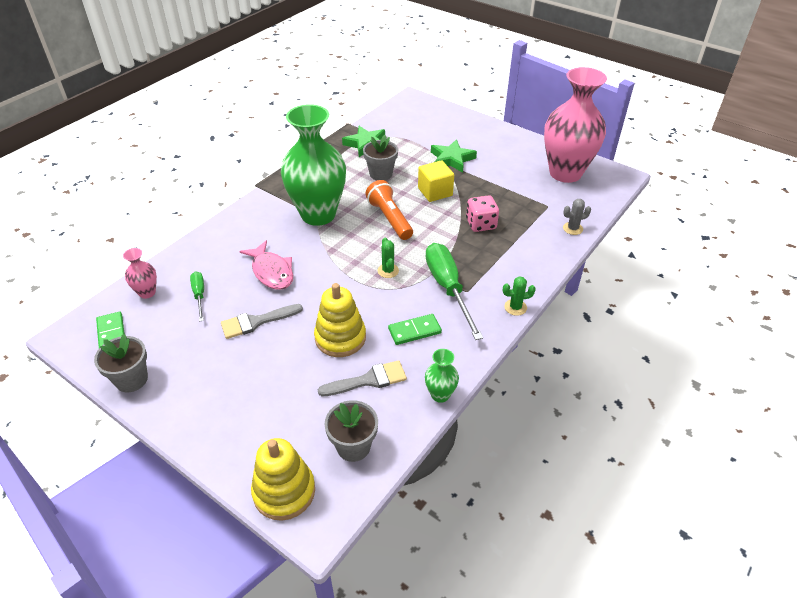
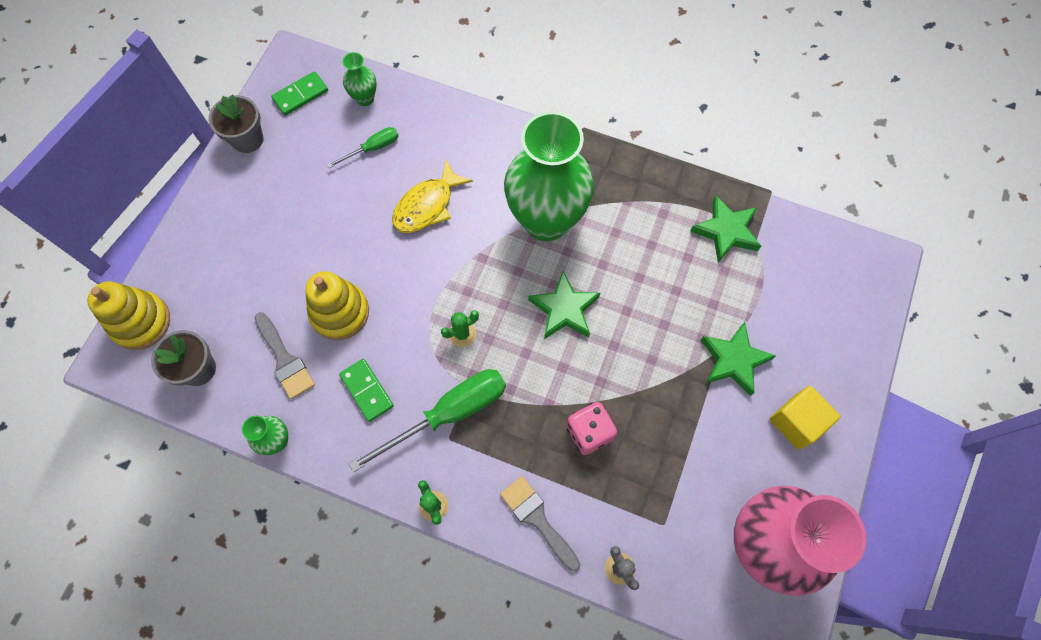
camera: 75 degrees right, 25 degrees up
(147, 292) = (365, 98): pink vase -> green vase
(256, 322) = (345, 219): grey brush -> grey brush (537, 519)
(271, 272) = (427, 205): pink fish -> yellow fish
(381, 174) = (660, 271): grey flower pot -> none
(390, 219) = (564, 309): orange flashlight -> green star
(435, 192) = (643, 354): yellow cube -> yellow cube (796, 422)

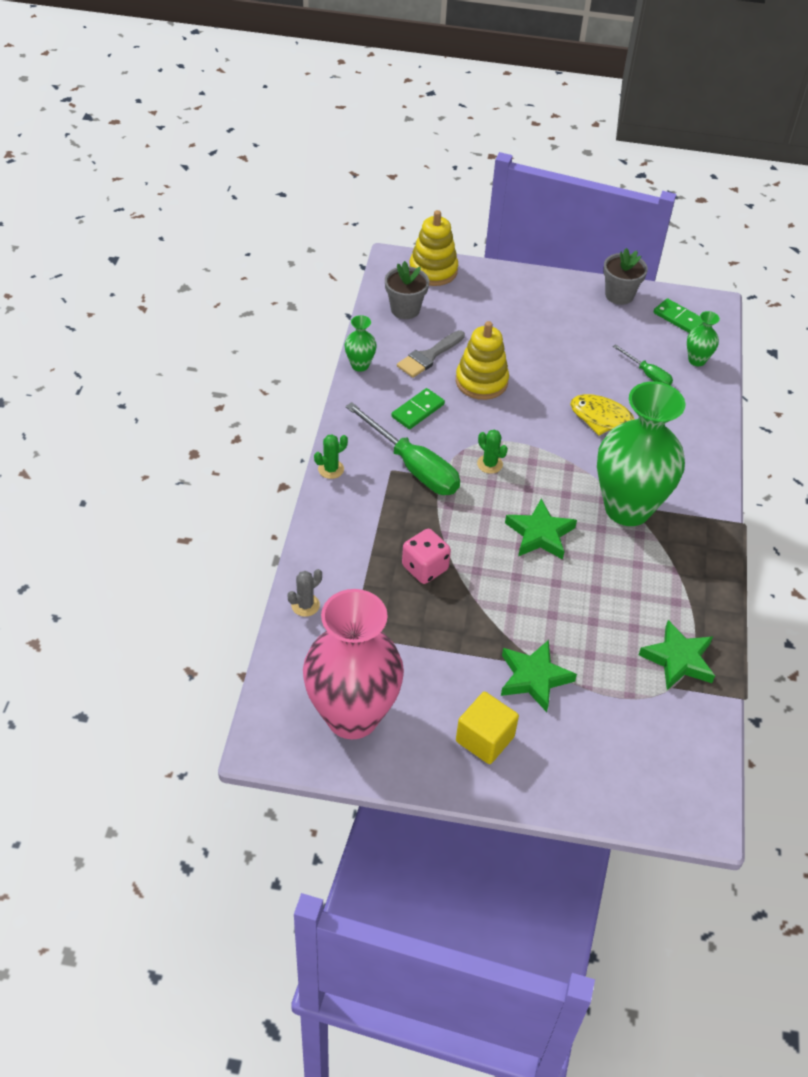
camera: 75 degrees right, 20 degrees down
(537, 519) = (336, 540): grey brush -> none

